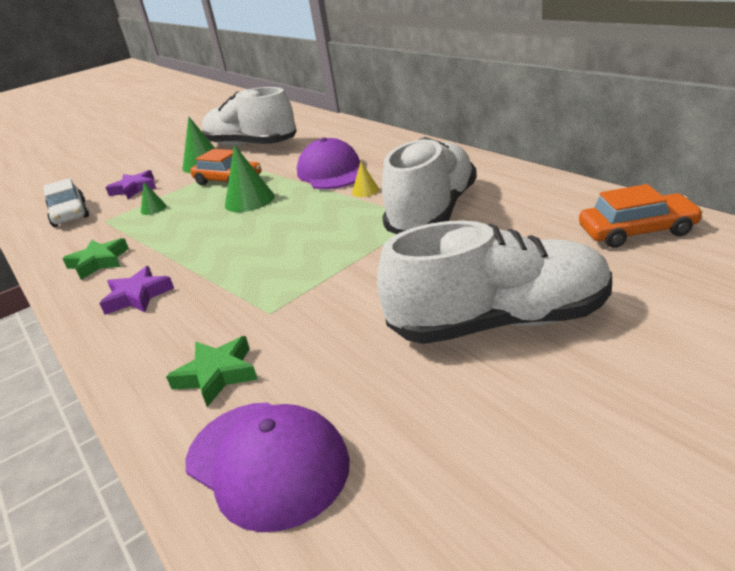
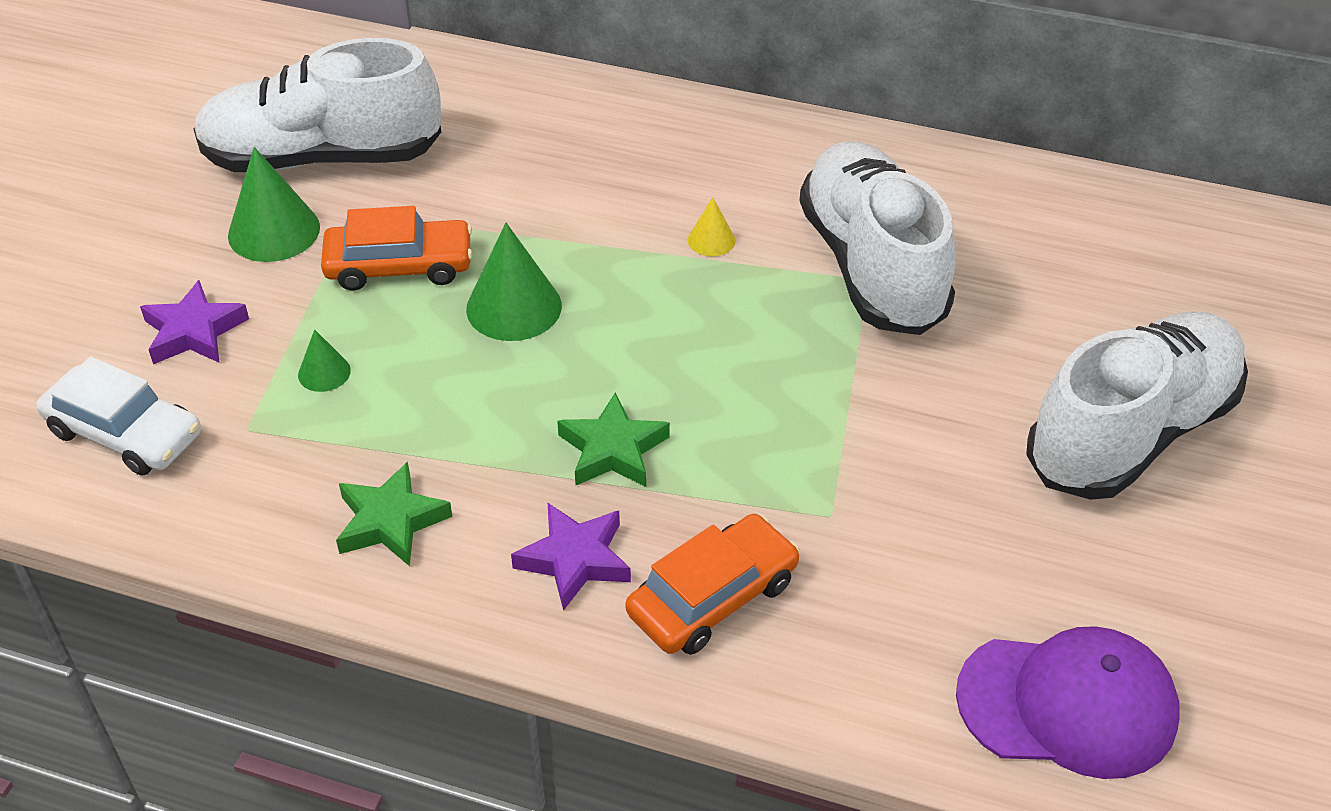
camera: 40 degrees left, 15 degrees up
(217, 375) = (875, 631): green star -> green star (612, 449)
(332, 172) = (597, 206): purple cap -> none
(637, 231) = (1162, 242): orange car -> orange car (713, 597)

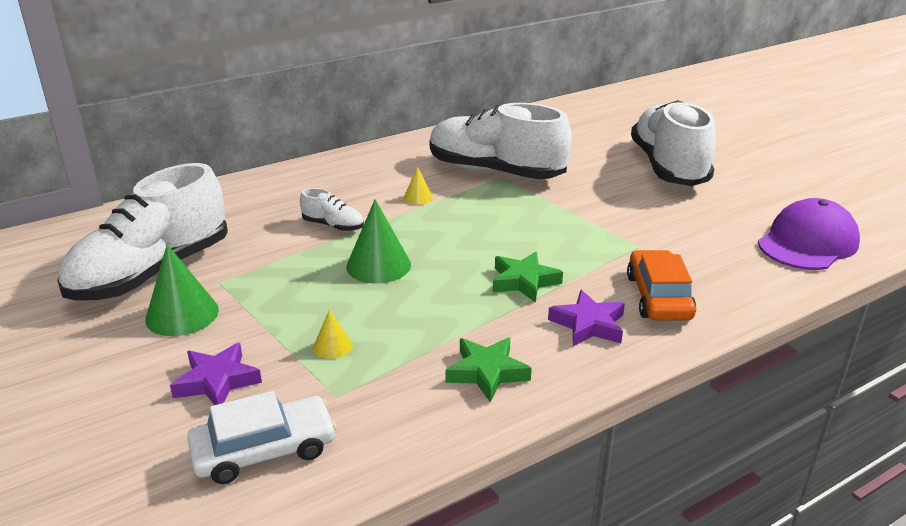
camera: 50 degrees left, 15 degrees down
(324, 372) = (333, 346): green cone -> yellow cone
(399, 266) = (288, 285): orange car -> none
(558, 216) = (333, 226): none -> white shoe

